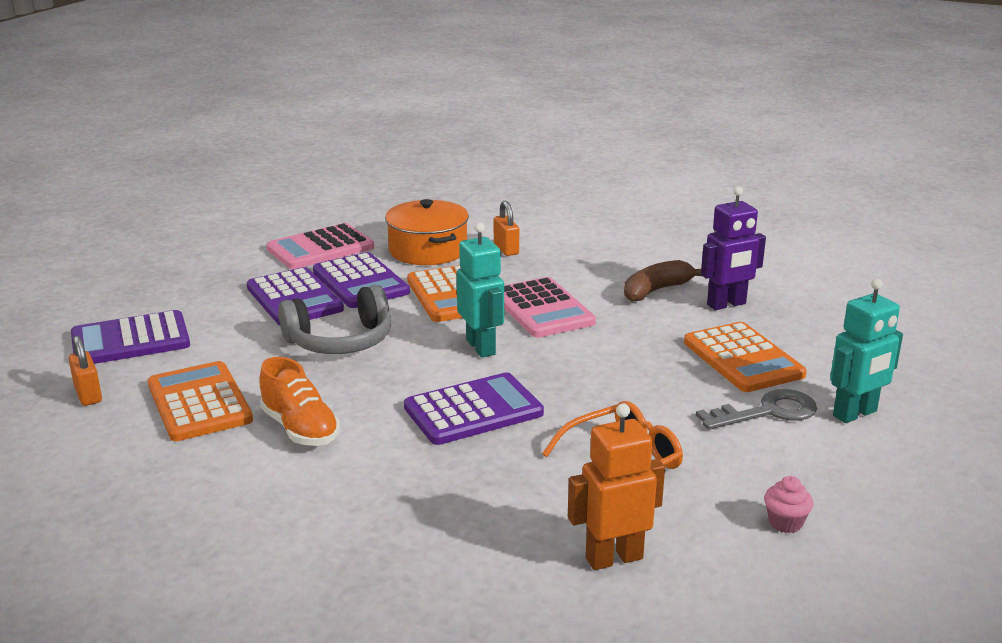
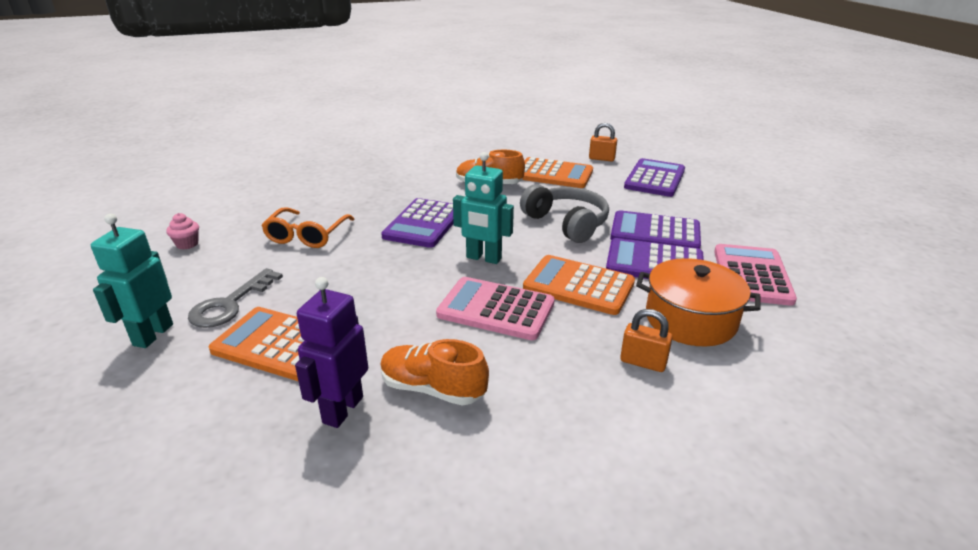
camera: 135 degrees right, 5 degrees up
(340, 341) = (566, 223): grey headphones -> grey headphones turned 120 degrees clockwise
(613, 558) = (272, 200): orange robot -> none
(656, 290) = (432, 389): brown banana -> orange shoe

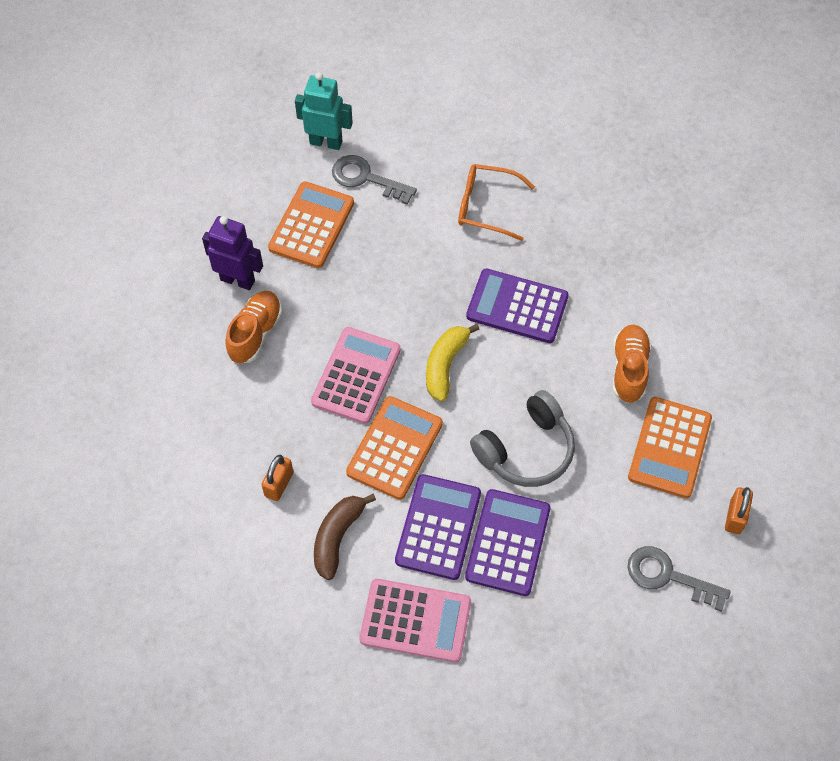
camera: 90 degrees right, 30 degrees up
(187, 244) = (465, 116): pink cupcake -> none
(483, 258) = (445, 365): turquoise robot -> yellow banana
(654, 179) = (668, 576): purple calculator -> grey key
(690, 319) = (337, 537): orange pot -> brown banana

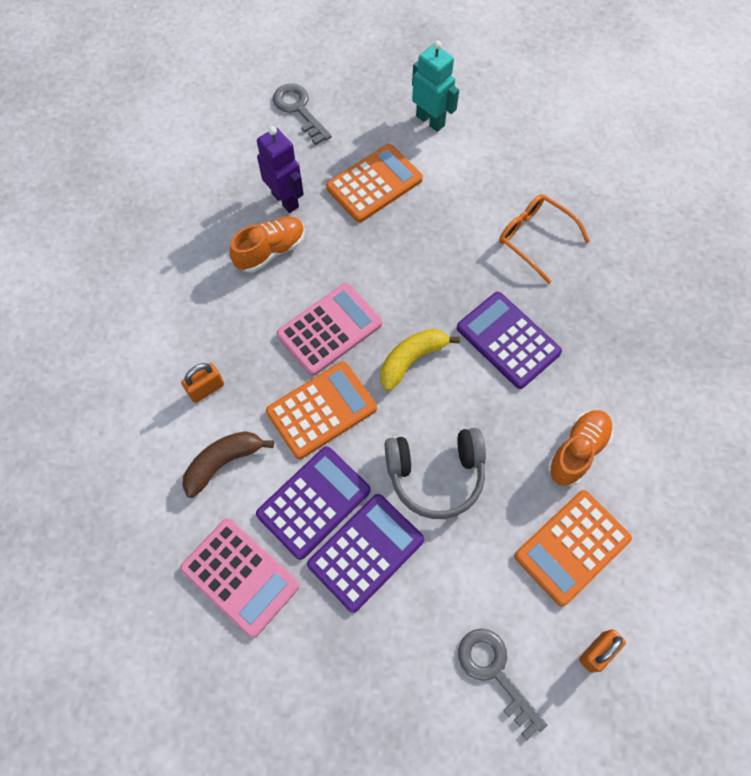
camera: 30 degrees right, 5 degrees up
(366, 178) = (445, 166): grey key -> grey key (299, 110)

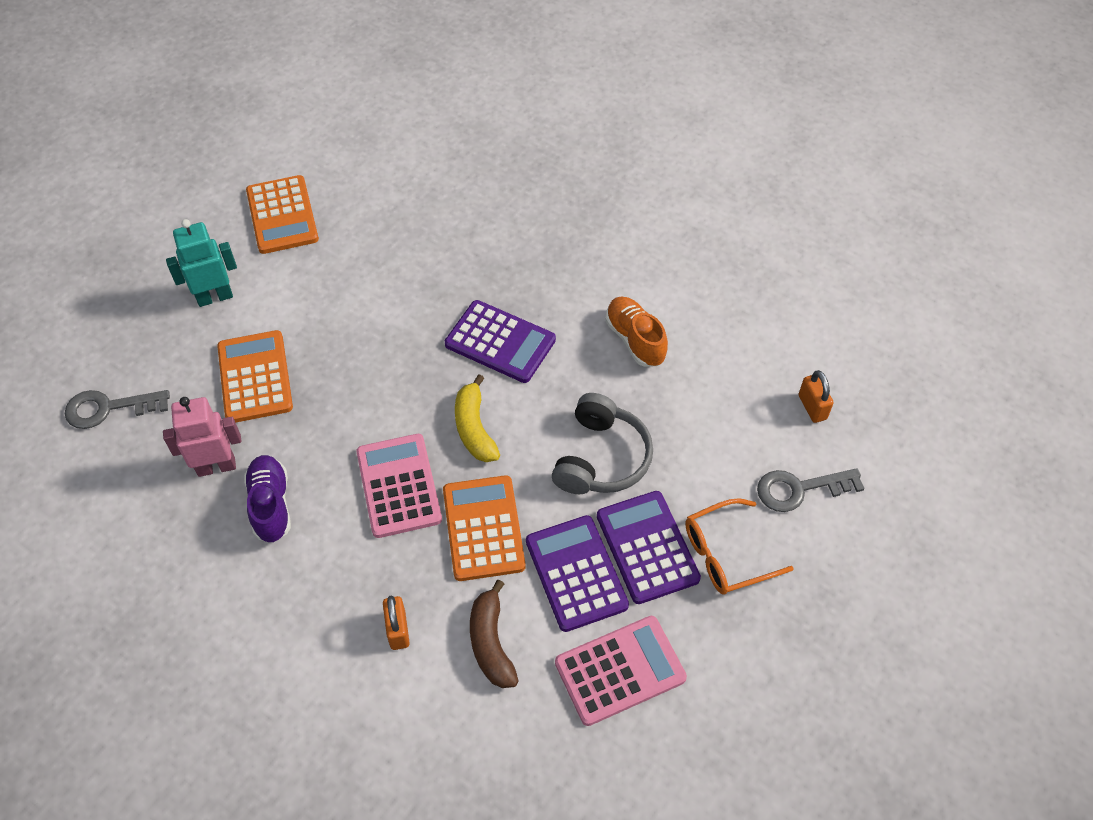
camera: 65 degrees left, 10 degrees down
(271, 251) = (271, 505): orange shoe -> purple shoe
(285, 200) = (216, 466): purple robot -> pink robot
(508, 340) = (500, 342): purple calculator -> purple calculator turned 135 degrees counterclockwise
(535, 239) = (409, 273): orange glasses -> orange glasses (727, 554)
(572, 547) = (717, 383): orange calculator -> orange calculator (282, 215)

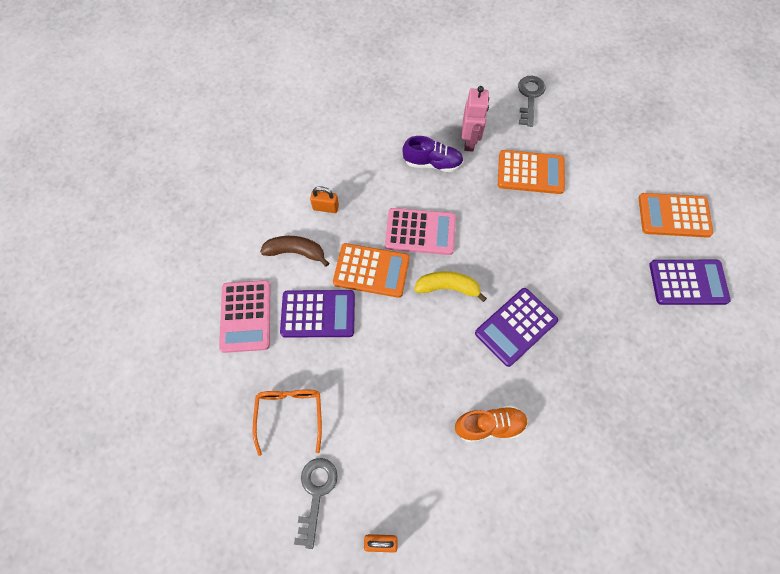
camera: 110 degrees right, 10 degrees up
(215, 297) = (604, 162): turquoise robot -> none
(601, 458) = (395, 361): grey headphones -> none
(647, 547) = (317, 364): purple calculator -> purple calculator (688, 282)

